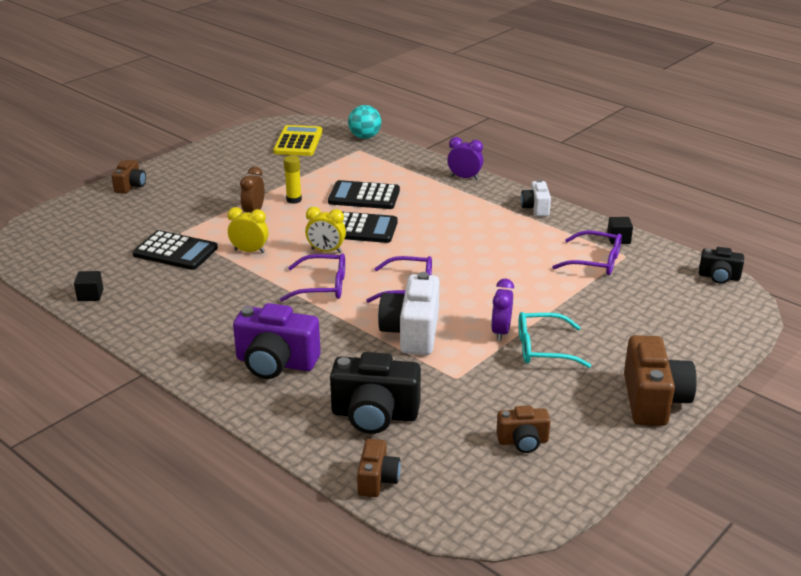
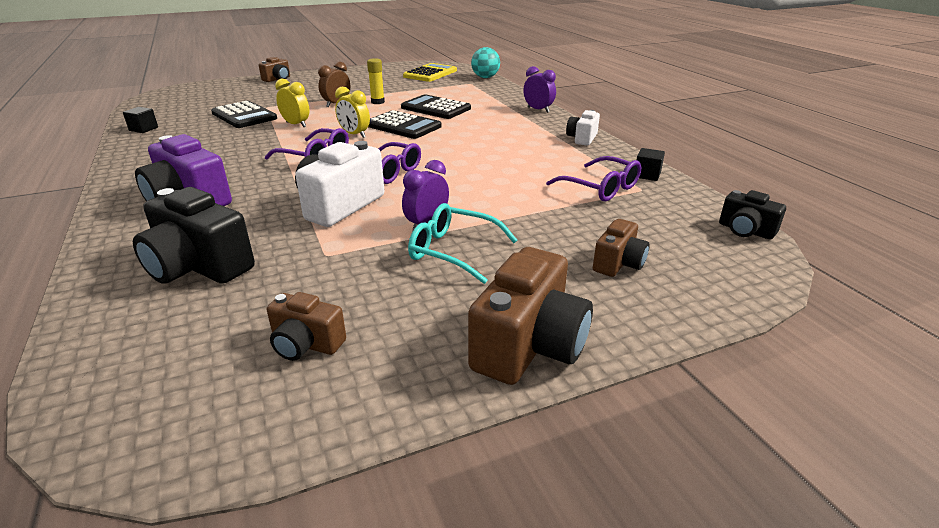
camera: 25 degrees right, 0 degrees up
(377, 480) = (97, 334): brown camera -> brown camera (618, 263)

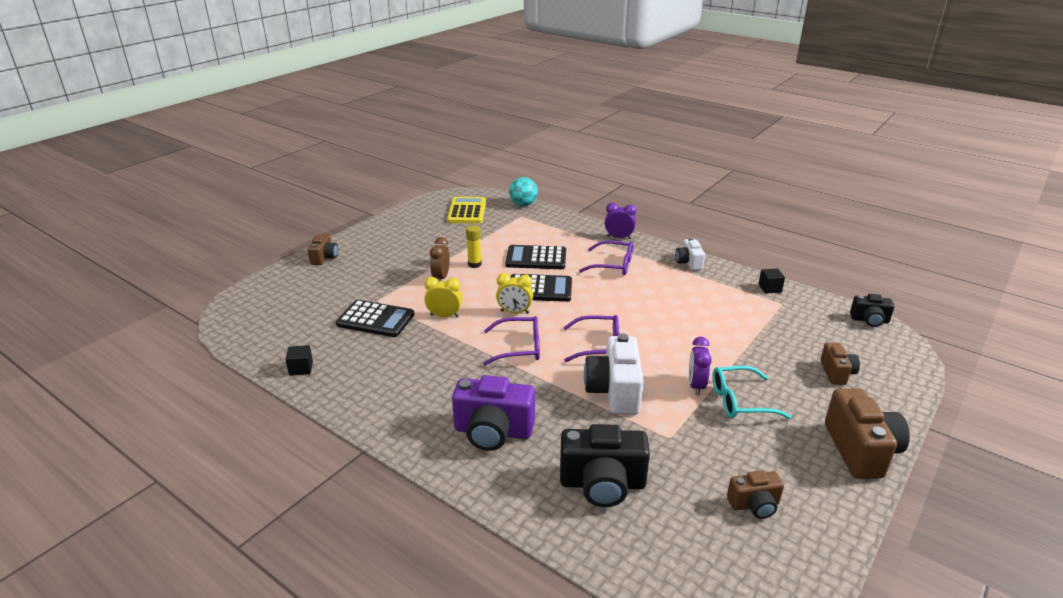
camera: 30 degrees left, 0 degrees up
(600, 188) = (757, 311): purple glasses -> purple glasses (613, 265)

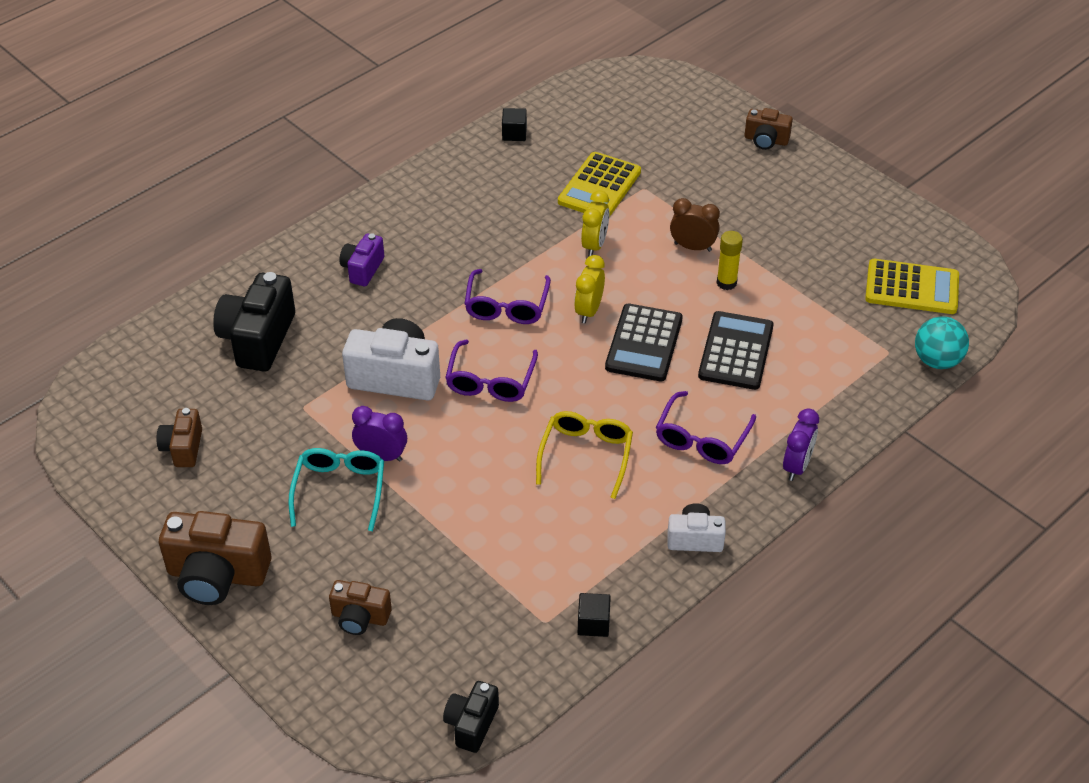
camera: 100 degrees right, 15 degrees up
(375, 319) = (599, 187): black calculator -> yellow calculator
(493, 431) = (362, 269): purple camera -> purple camera, size x0.56
(647, 301) = (586, 455): none -> yellow glasses

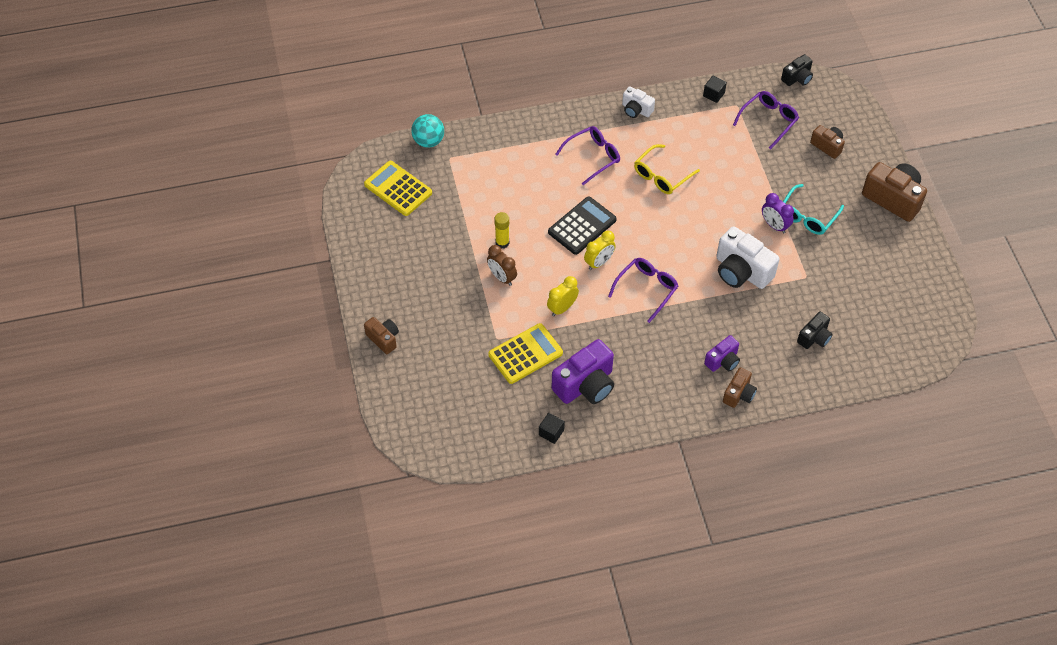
camera: 150 degrees left, 10 degrees up
(183, 448) = (887, 282): brown camera -> brown camera (739, 394)
(258, 339) = (814, 337): black camera -> black camera, size x0.56
(490, 381) = (687, 243): purple glasses -> purple glasses (768, 121)
(509, 186) = (585, 385): none -> purple camera
(736, 351) = (533, 197): black calculator -> none
(797, 466) = (555, 121): purple clock -> none

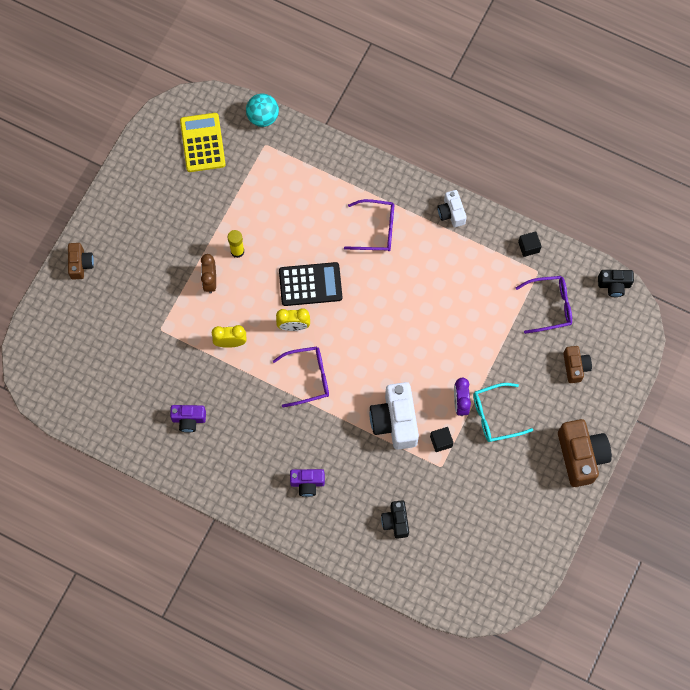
camera: 40 degrees right, 15 degrees up
(525, 354) = (169, 359): yellow calculator -> none
(551, 432) = (129, 437): black cube -> black cube (441, 441)
(585, 385) = (189, 419): purple camera -> purple camera, size x0.56
(662, 175) = (414, 288): yellow glasses -> none
(739, 394) = (293, 520): brown camera -> none
(814, 337) = (395, 521): black camera -> black camera turned 90 degrees clockwise

